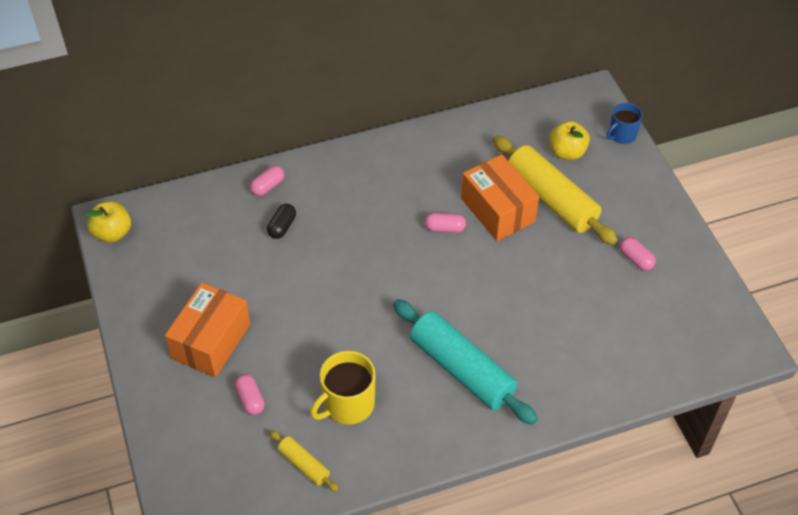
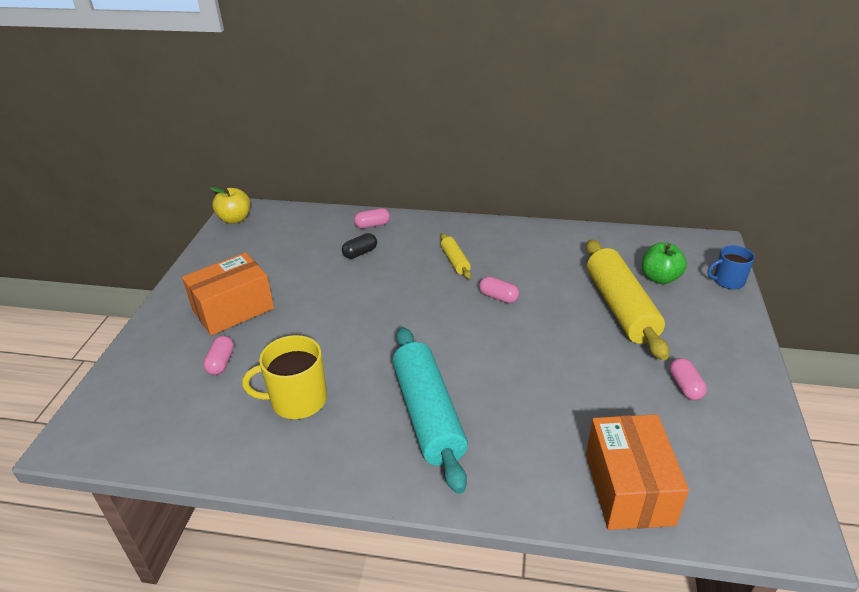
camera: 30 degrees right, 15 degrees down
(304, 464) = (214, 434): yellow rolling pin -> yellow rolling pin (455, 261)
(498, 210) = (560, 299): orange box -> orange box (628, 488)
(567, 152) = (659, 278): yellow apple -> green apple

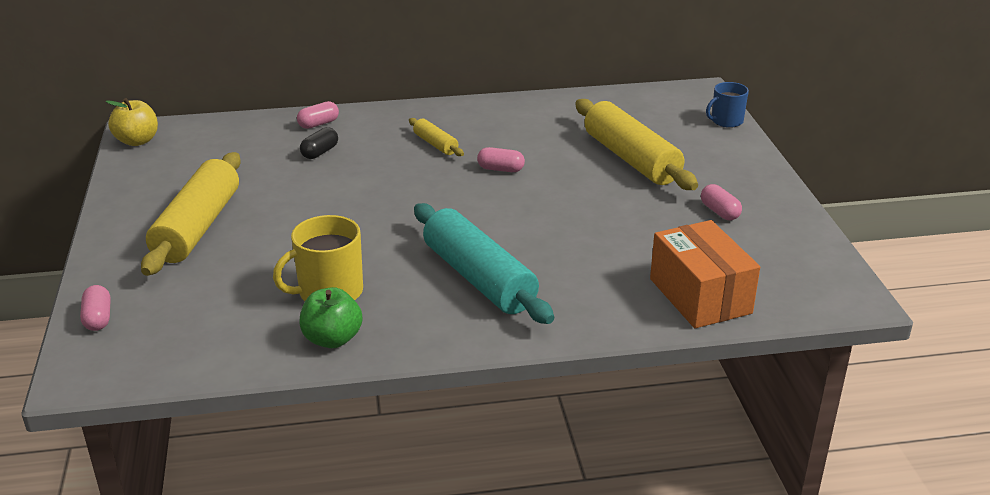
camera: 20 degrees left, 5 degrees down
(221, 362) = (217, 276): pink capsule -> pink capsule (98, 318)
(233, 309) = (197, 227): orange box -> yellow rolling pin
(659, 278) = (659, 128): green apple -> green apple (332, 339)

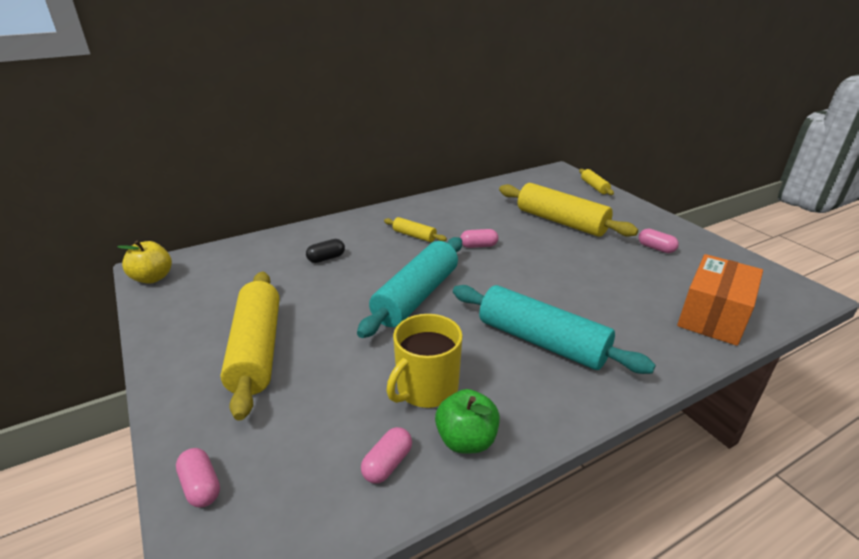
camera: 20 degrees left, 0 degrees up
(318, 124) = (309, 236): pink capsule -> pink capsule (387, 464)
(320, 152) = (326, 258): black capsule -> black capsule turned 45 degrees clockwise
(385, 209) = (416, 296): none -> turquoise rolling pin
(700, 296) = (713, 316): orange box -> orange box turned 75 degrees clockwise
(726, 121) = (594, 187): blue mug -> yellow rolling pin

